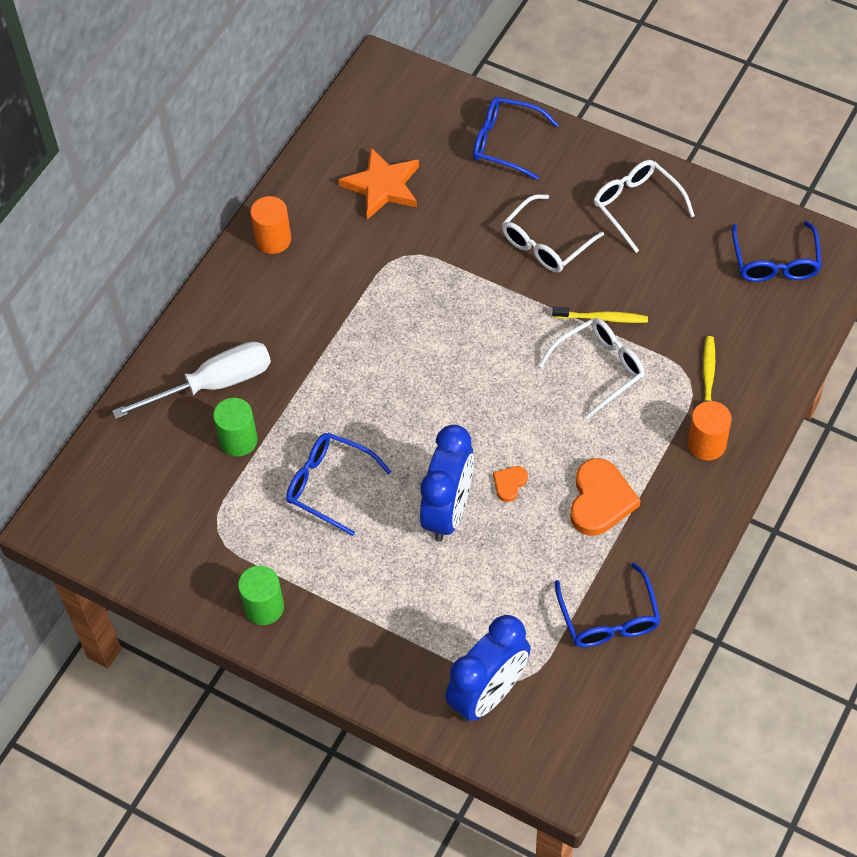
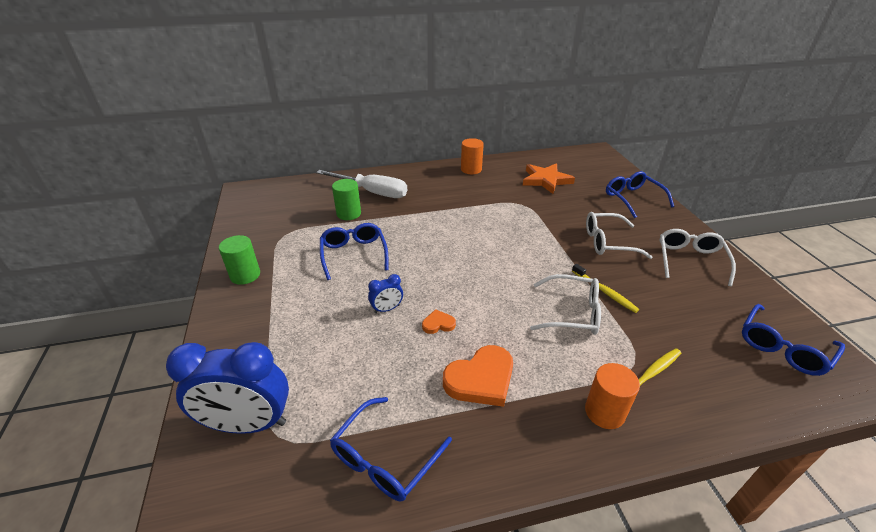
camera: 45 degrees right, 20 degrees down
(448, 511) = (387, 309): blue clock -> blue clock, size x0.46

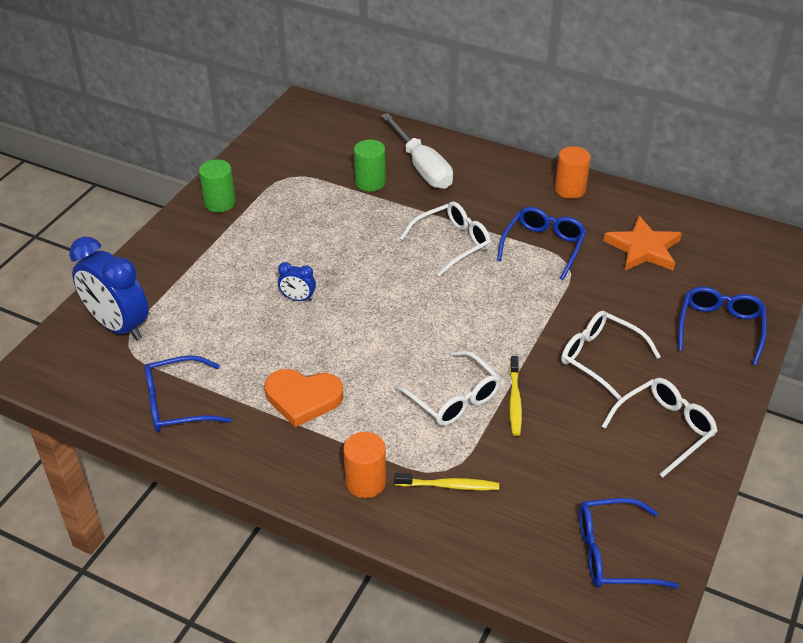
camera: 40 degrees right, 5 degrees up
(354, 254) = (327, 230): blue glasses -> blue glasses (543, 246)
(438, 324) = (324, 336): orange heart -> none
(445, 223) = (452, 243): none -> white glasses

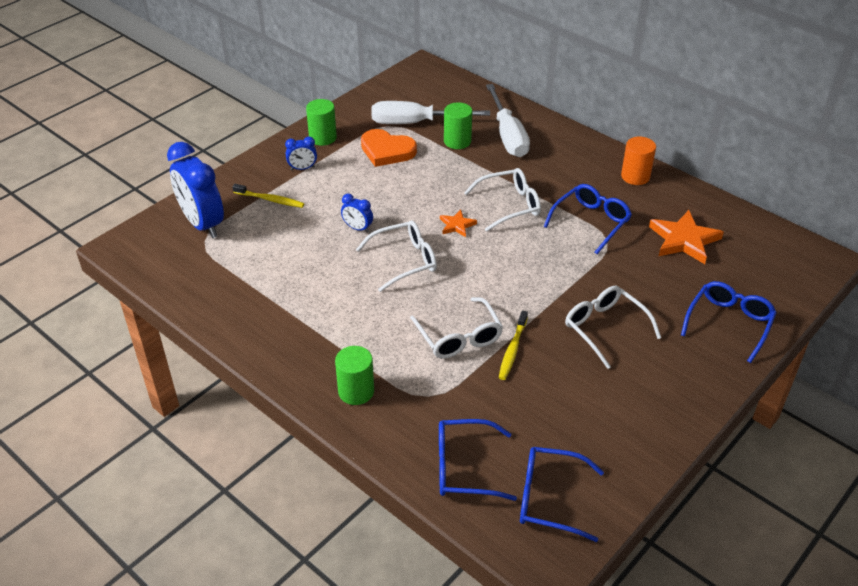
camera: 15 degrees right, 0 degrees up
(177, 404) = (226, 295): blue glasses -> blue glasses (464, 467)
(210, 242) = (302, 168): none -> blue clock
(303, 398) = (330, 311): orange heart -> orange heart (387, 151)
(317, 169) = (415, 123): none -> white screwdriver
(365, 482) = (356, 391): orange cylinder -> green cylinder
(405, 275) = (457, 225): none -> orange star
(448, 485) = (426, 409): yellow toothbrush -> yellow toothbrush (270, 200)
(664, 429) = (640, 402): white glasses -> white glasses (405, 261)

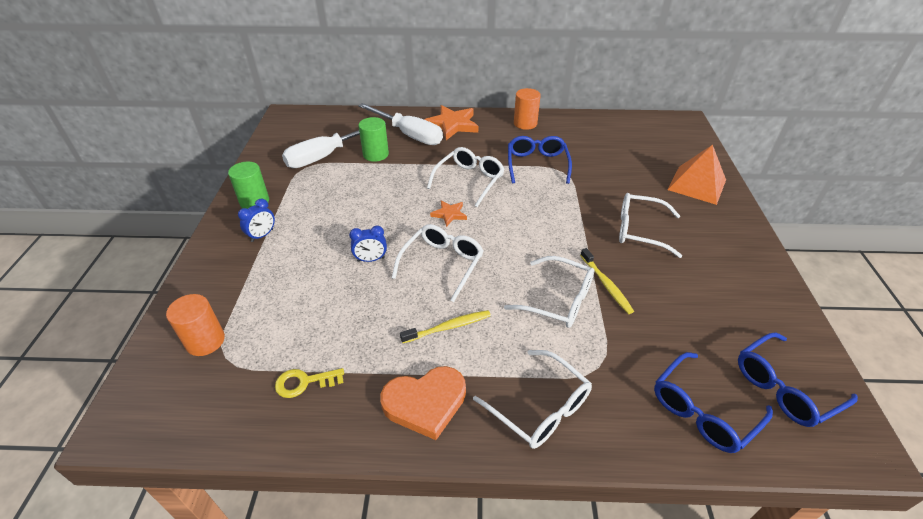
camera: 40 degrees left, 0 degrees up
(202, 224) = (205, 341): blue clock -> orange cylinder
(233, 284) = (304, 382): none -> yellow key
(270, 200) = (258, 278): yellow toothbrush -> yellow toothbrush (448, 327)
(356, 391) = (540, 408): green cylinder -> white glasses
(387, 151) = (326, 186): orange heart -> orange heart (425, 403)
(684, 240) = (604, 148): orange star -> orange star (452, 125)
(729, 323) = (697, 184): blue glasses -> orange pyramid

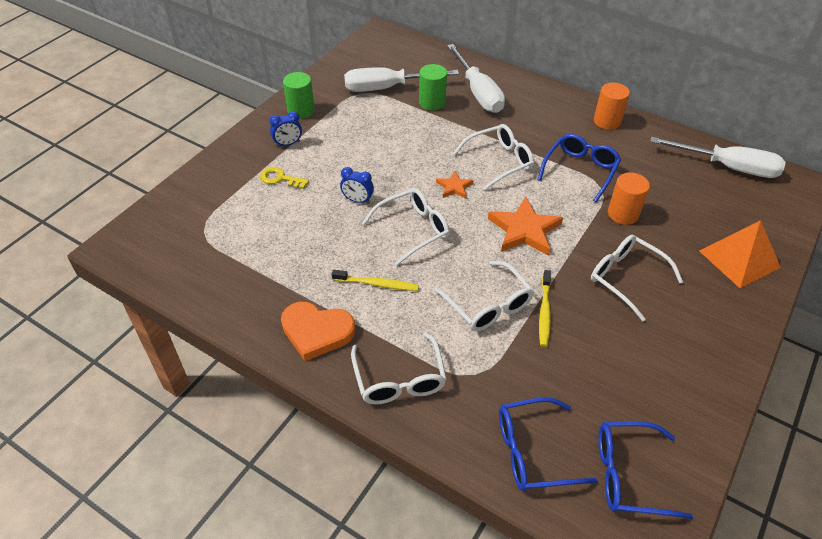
camera: 30 degrees right, 5 degrees up
(205, 341) = (198, 213): orange cylinder -> orange cylinder (623, 214)
(304, 382) = (244, 275): yellow key -> yellow key (280, 178)
(452, 125) = (528, 96): orange star -> orange star (524, 230)
(632, 126) = (727, 167): none -> white screwdriver

